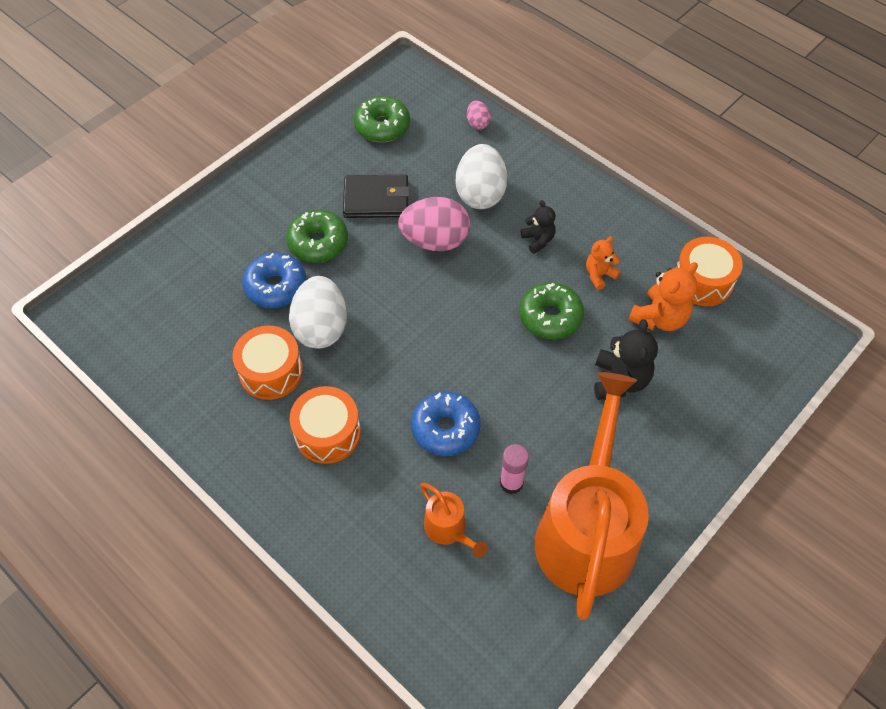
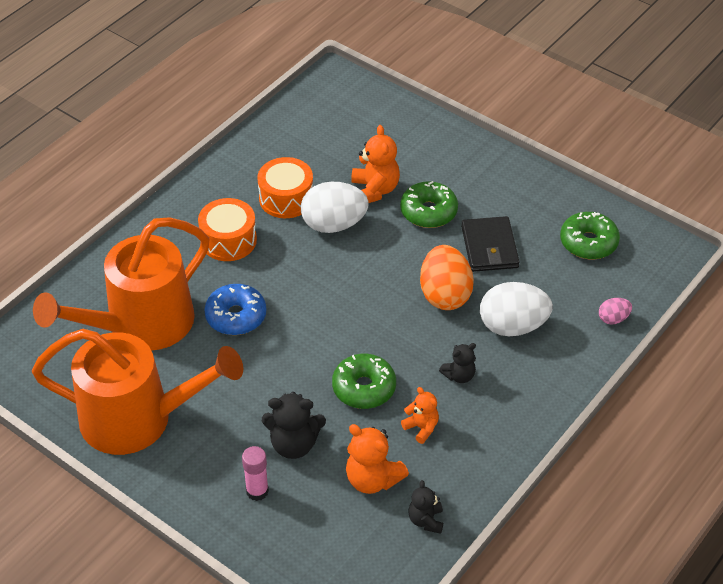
camera: 85 degrees right, 10 degrees down
(276, 287) = (375, 190): blue donut -> orange teddy bear
(435, 241) = (445, 295): pink egg -> orange egg
(448, 529) = (141, 324): orange watering can -> orange watering can, size x2.39
(511, 483) = (184, 364): pink glue stick -> pink glue stick (257, 491)
(702, 281) = (426, 520): orange drum -> black teddy bear

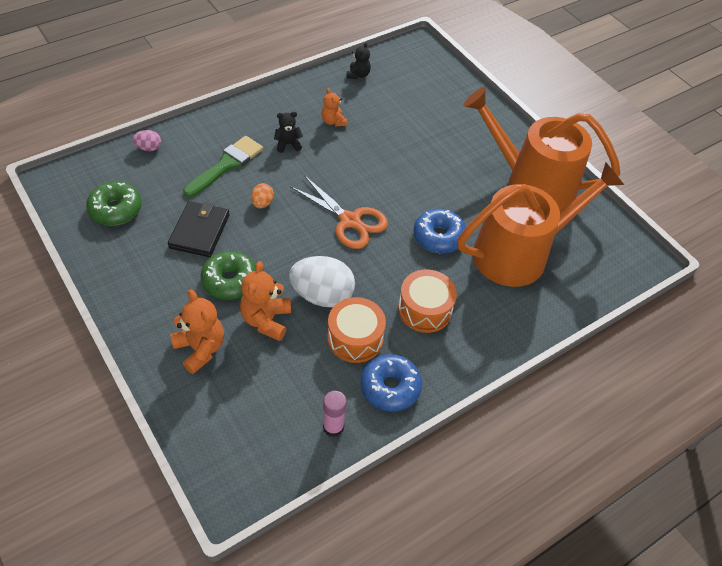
camera: 165 degrees left, 5 degrees up
(240, 171) = (390, 387): none -> blue donut
(257, 491) = (458, 118): pink glue stick -> pink glue stick (333, 427)
(294, 444) = (424, 136): black teddy bear -> none
(340, 305) = (350, 220): none -> orange scissors
(364, 388) = (360, 156): green donut -> none
(372, 479) = (380, 103): orange teddy bear -> orange teddy bear (200, 349)
(445, 295) = (262, 203): orange egg -> orange egg, size x0.48
(512, 326) = (226, 165): white egg -> green brush

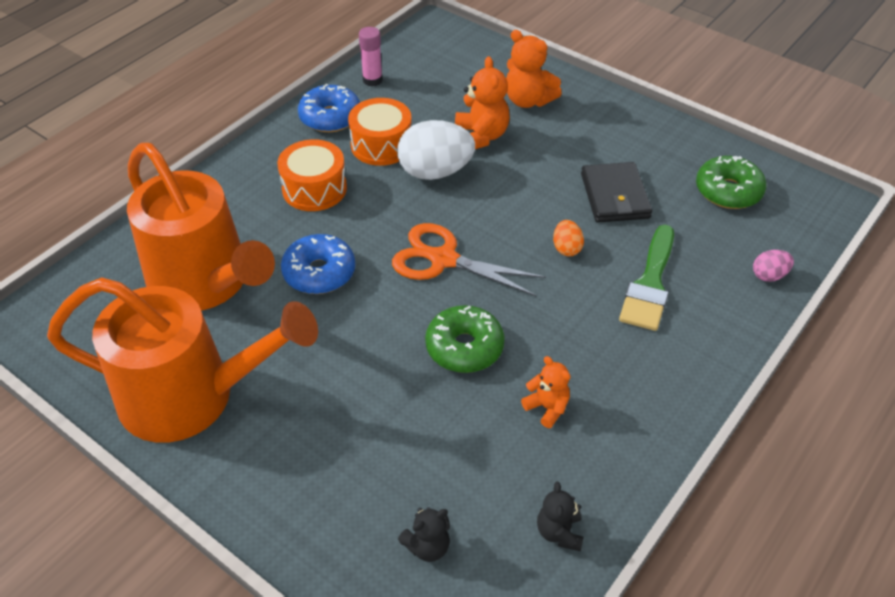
camera: 165 degrees right, 5 degrees down
(230, 281) = (542, 159): green donut -> green donut (464, 347)
(288, 144) = (590, 342): black teddy bear -> black teddy bear (427, 546)
(519, 253) = (205, 282): orange watering can -> orange watering can turned 90 degrees counterclockwise

